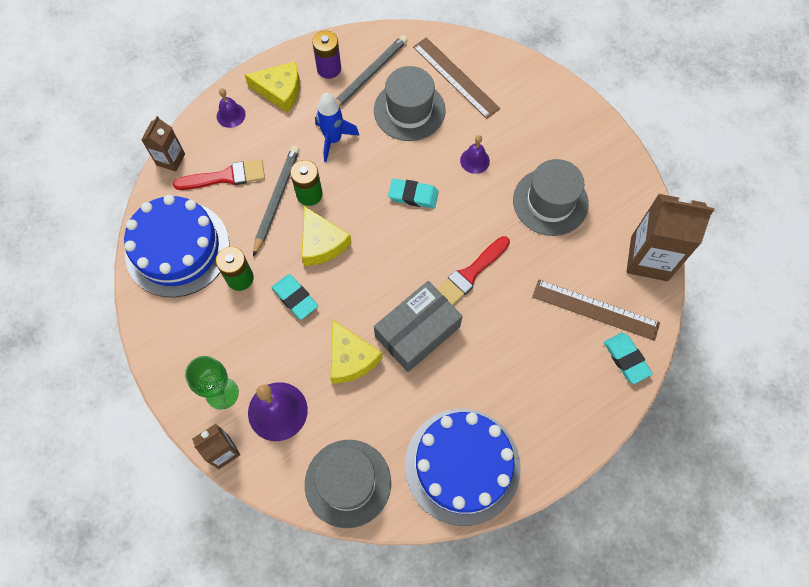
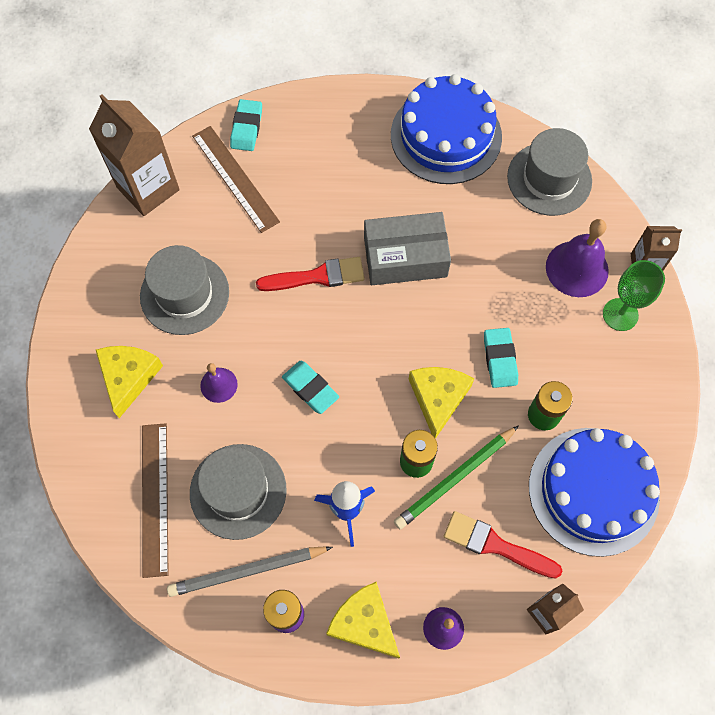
camera: 145 degrees left, 0 degrees up
(276, 200) = (455, 478): grey pencil -> green pencil
(351, 358) = (482, 272): yellow cheese -> yellow cheese (128, 377)

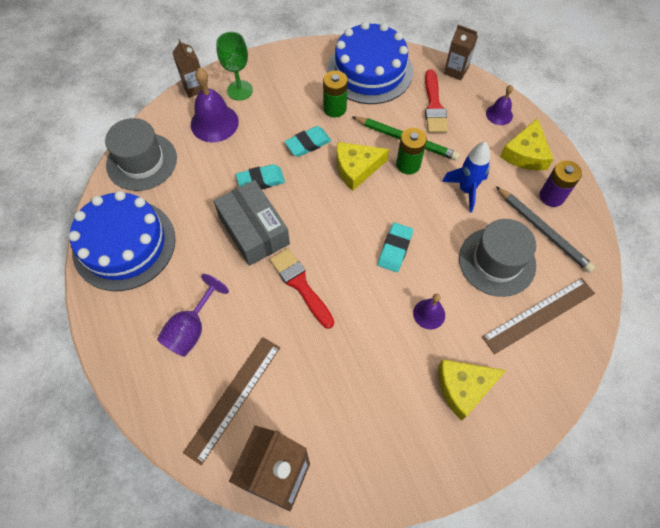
camera: 115 degrees left, 5 degrees down
(184, 294) = (368, 382): grey hat -> none
(246, 128) = (172, 416): turquoise eraser -> turquoise eraser (260, 180)
(321, 166) = (191, 329): none -> purple goblet

